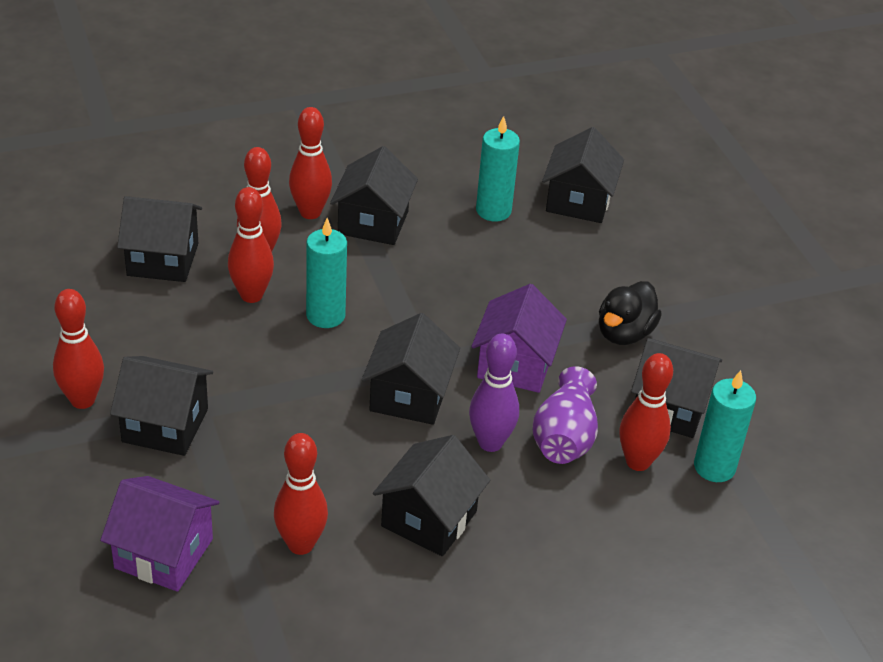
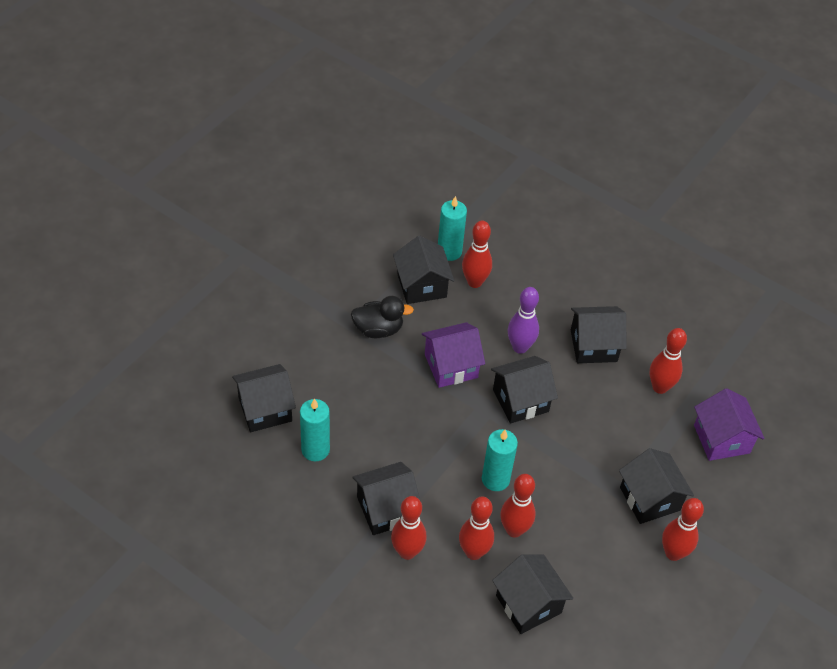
camera: 125 degrees left, 10 degrees up
(564, 437) = (486, 319): purple vase -> none

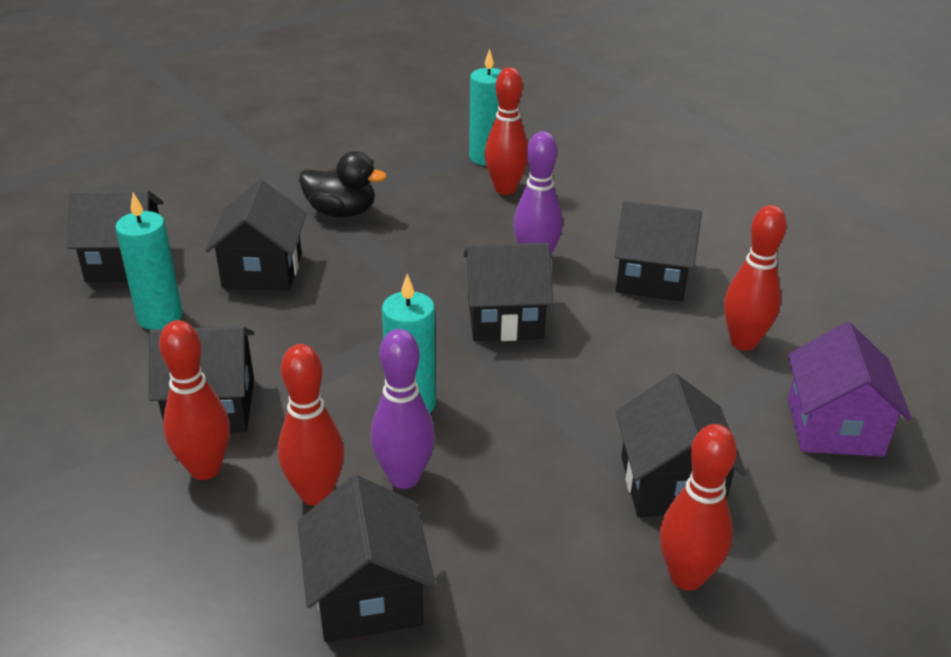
camera: 20 degrees right, 15 degrees down
(422, 285) = (429, 181): black house -> black house (262, 270)
(451, 366) = (420, 264): purple house -> none
(514, 530) = (404, 477): red bowling pin -> purple bowling pin

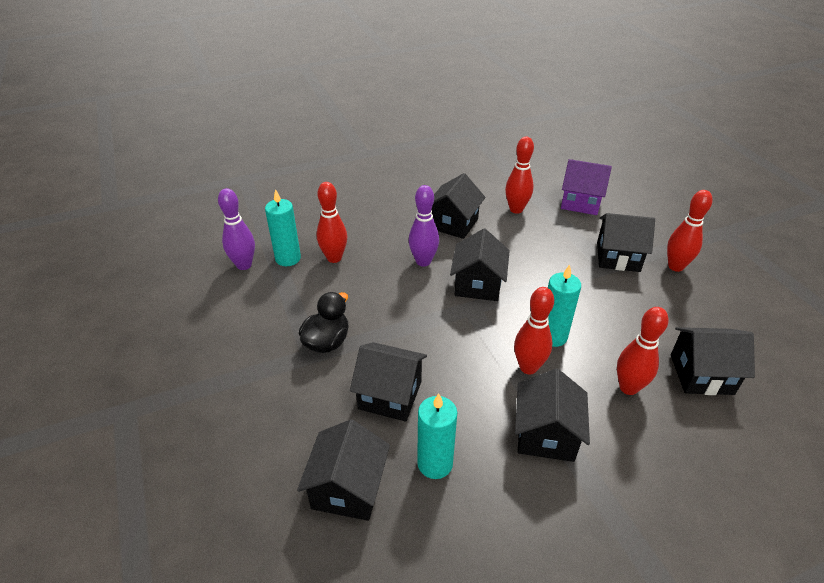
camera: 75 degrees left, 5 degrees up
(205, 469) = (607, 440): red bowling pin -> red bowling pin (528, 367)
(404, 477) = (614, 348): purple bowling pin -> purple bowling pin (244, 265)

